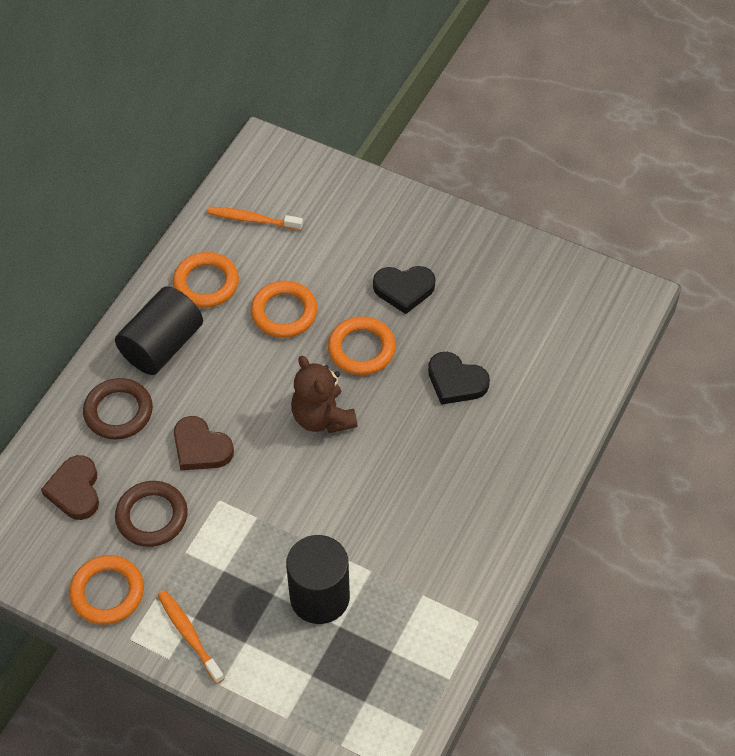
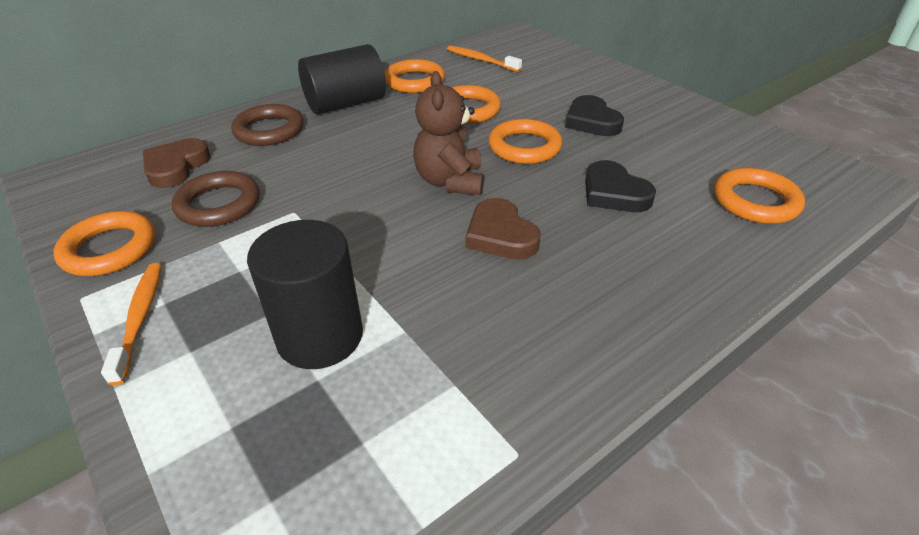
camera: 25 degrees right, 15 degrees down
(201, 448) = (314, 170): brown heart -> brown heart (500, 235)
(404, 289) = (591, 121): black heart -> black heart turned 45 degrees clockwise
(562, 351) = (755, 201): none -> orange ring

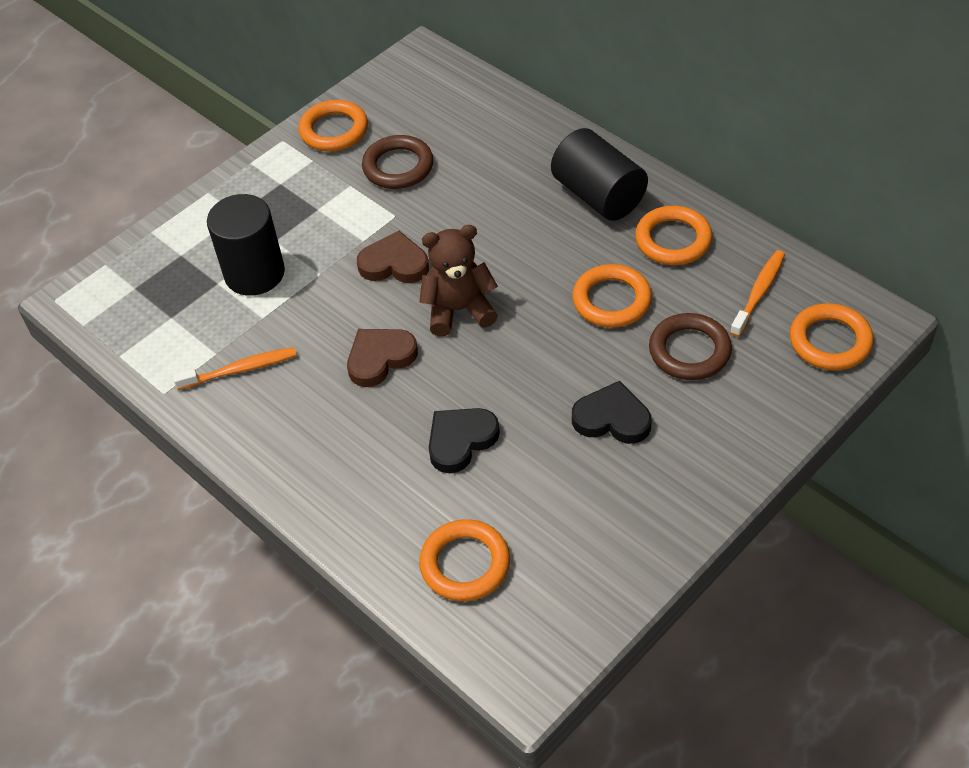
camera: 85 degrees right, 10 degrees up
(140, 318) = (264, 178): orange toothbrush -> orange toothbrush (240, 370)
(176, 167) = (449, 119): brown heart -> brown heart (394, 264)
(269, 130) = (527, 155): brown ring -> brown ring (689, 351)
(524, 147) = (537, 360): orange ring -> orange ring (830, 341)
(591, 121) = (612, 418): black heart -> black heart turned 45 degrees clockwise

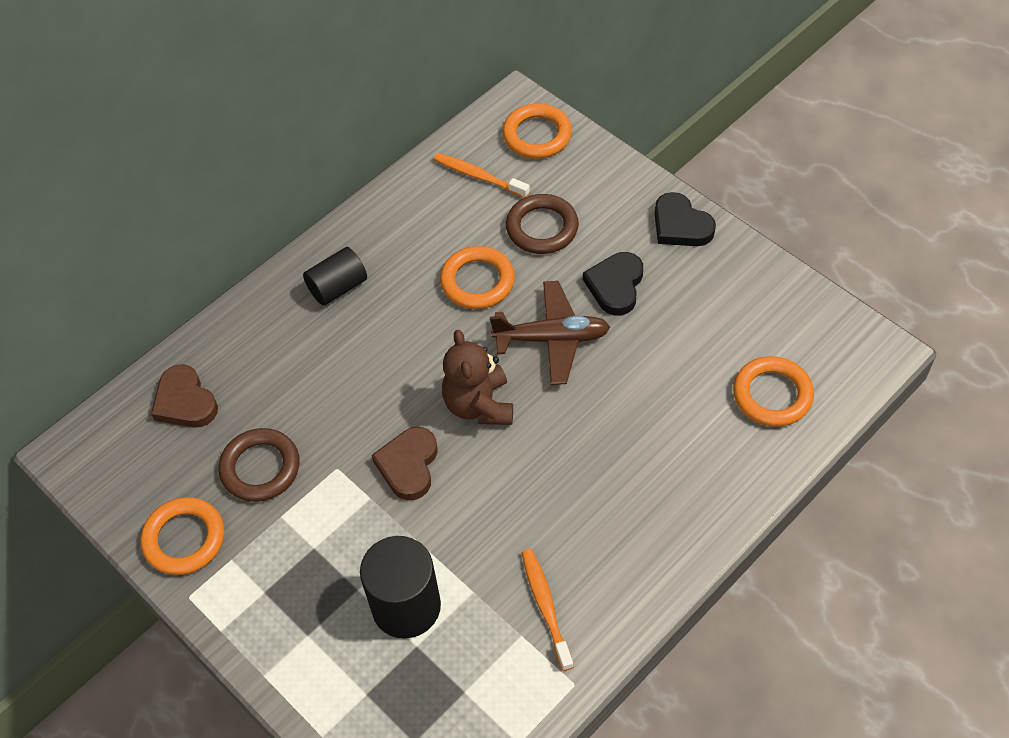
camera: 90 degrees left, 5 degrees up
(380, 358) = (537, 473): brown heart -> brown heart (185, 401)
(460, 441) = (639, 401): black heart -> black heart (680, 225)
(539, 365) = (552, 339): none -> brown plane
(598, 195) = (338, 287): black cylinder -> black cylinder, size x0.64
(673, 240) = (406, 232): orange ring -> none

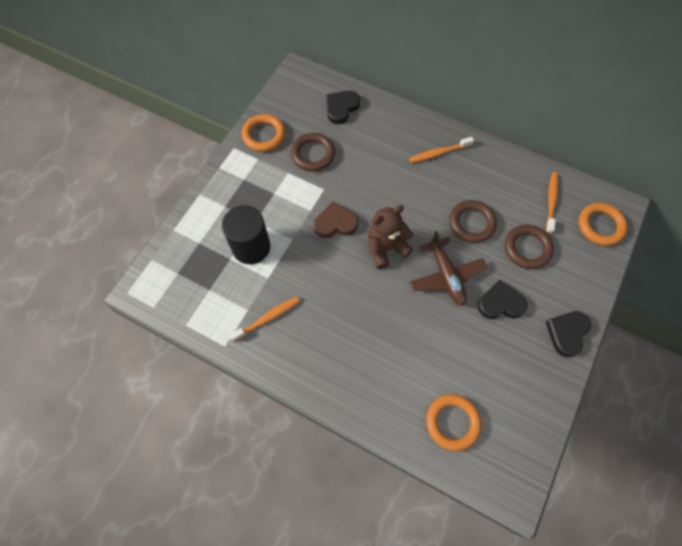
camera: 70 degrees right, 10 degrees up
(185, 401) = (341, 108): brown heart -> black heart
(338, 287) = (439, 153): black cylinder -> orange toothbrush
(477, 281) = (471, 223): orange ring -> brown ring

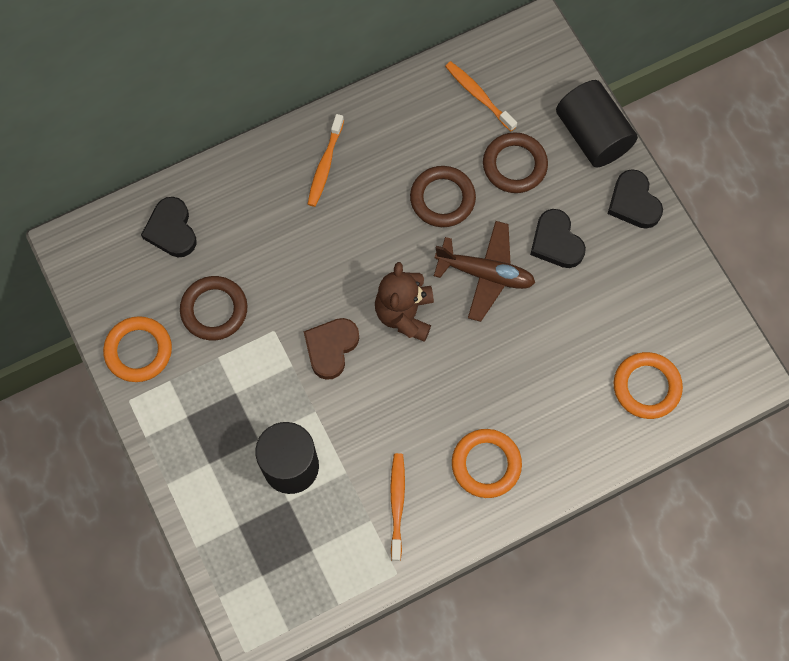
camera: 55 degrees left, 5 degrees up
(500, 303) = (556, 242): black heart -> black heart turned 60 degrees counterclockwise
(587, 280) = (592, 135): none -> black cylinder
(600, 226) = (543, 70): orange ring -> orange ring (486, 464)

